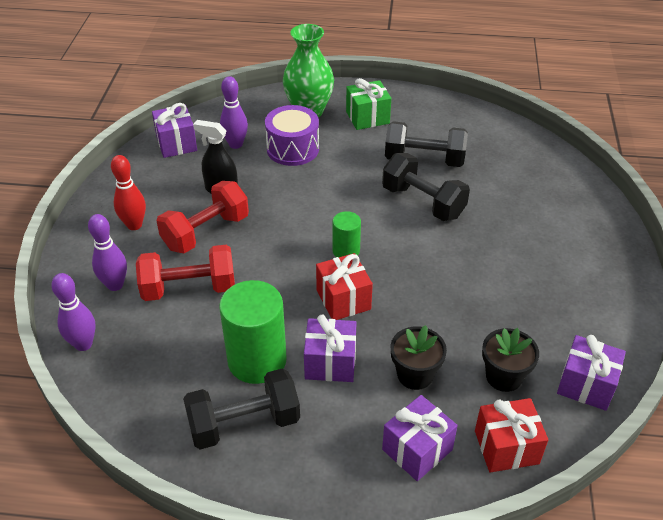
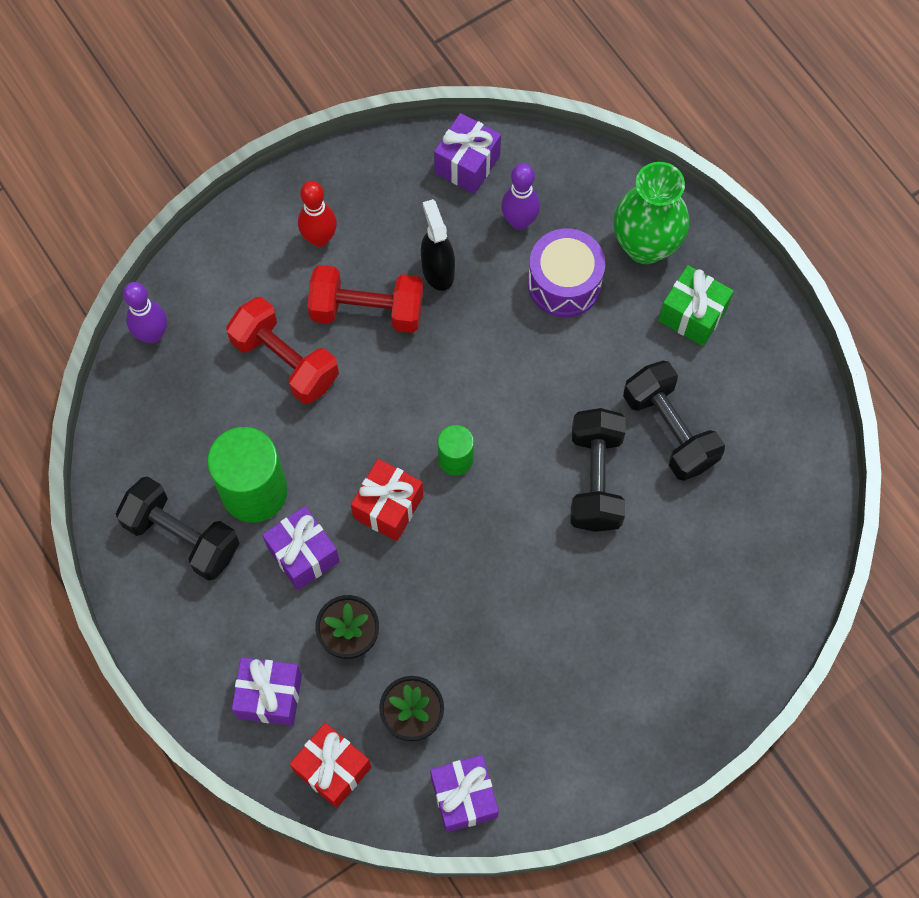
camera: 50 degrees right, 25 degrees up
(115, 285) = (235, 295): purple bowling pin -> none

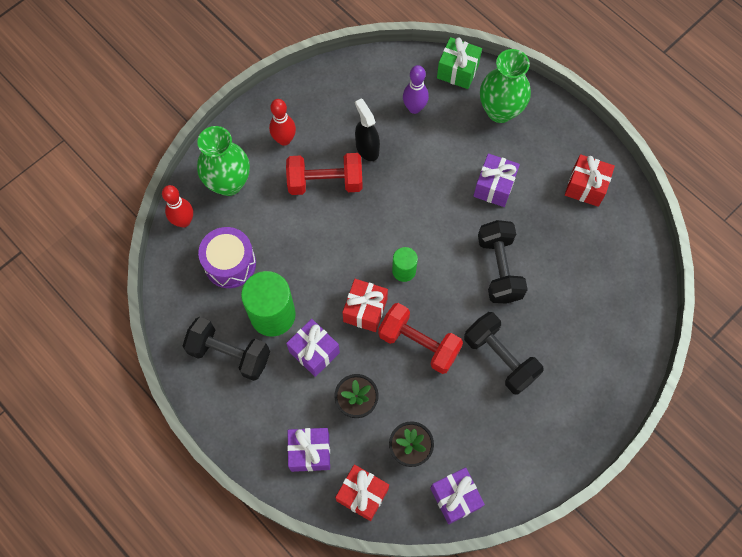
camera: 10 degrees left, 0 degrees up
(152, 334) = (184, 221): purple bowling pin -> red bowling pin
(227, 289) = (229, 183): none -> green vase
(285, 361) = (277, 224): red dumbbell -> red dumbbell (419, 343)
(467, 164) = (372, 76): purple gift -> purple gift (494, 187)
(564, 283) = (452, 143): purple drum -> purple drum (230, 263)
(669, 430) = (541, 228): black dumbbell -> black dumbbell (500, 358)
(692, 315) = (540, 151): green gift -> green gift (457, 71)
(749, 380) = (585, 187): none -> red gift

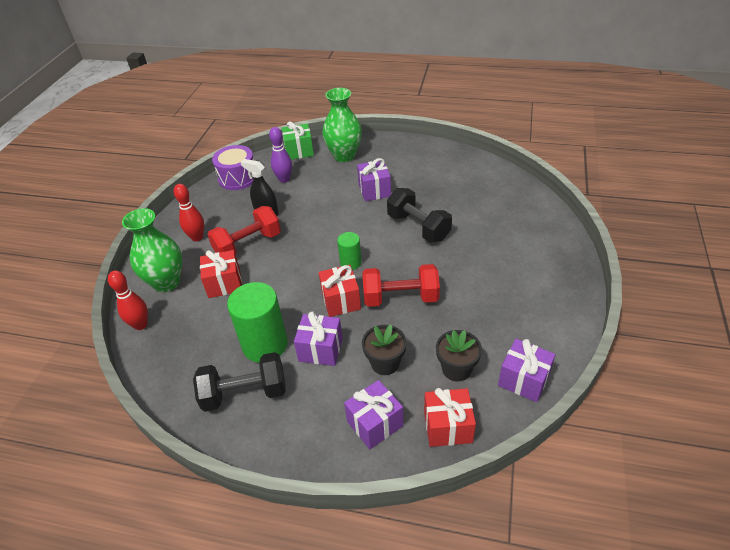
camera: 30 degrees left, 25 degrees down
(230, 263) = (202, 331): purple drum -> purple drum (238, 178)
(500, 358) = (468, 273): black dumbbell -> none
(585, 187) = (433, 163): red gift -> red gift (224, 284)

